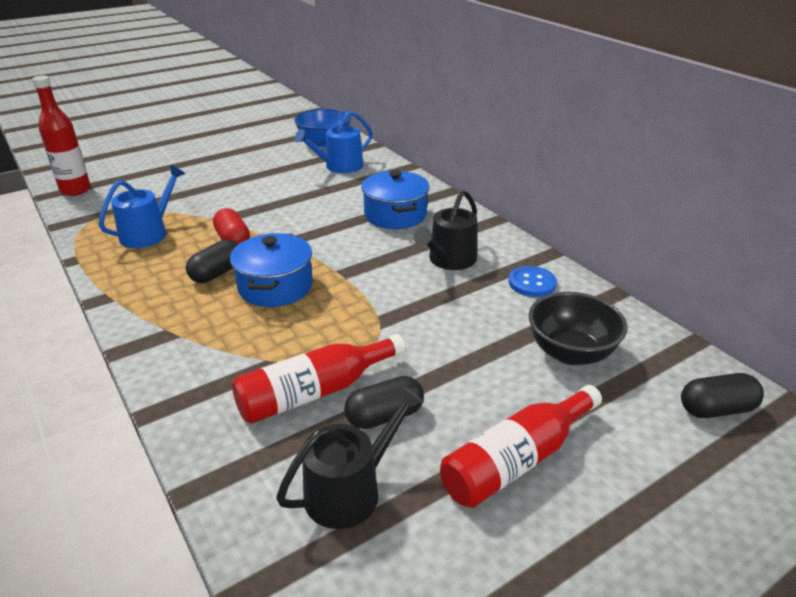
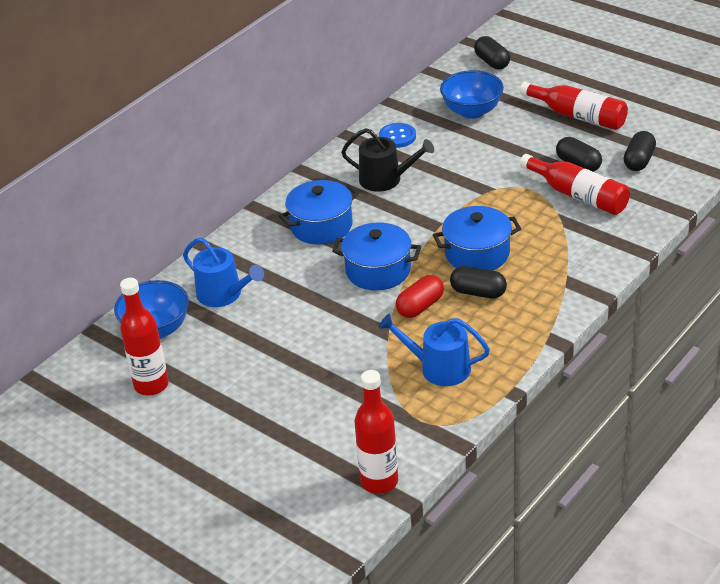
camera: 105 degrees left, 5 degrees up
(269, 136) = (151, 385): none -> red bottle
(304, 230) = (378, 270): none -> blue pot
(350, 490) = (639, 161): black watering can -> black capsule
(570, 353) = (472, 111): black bowl -> blue bowl

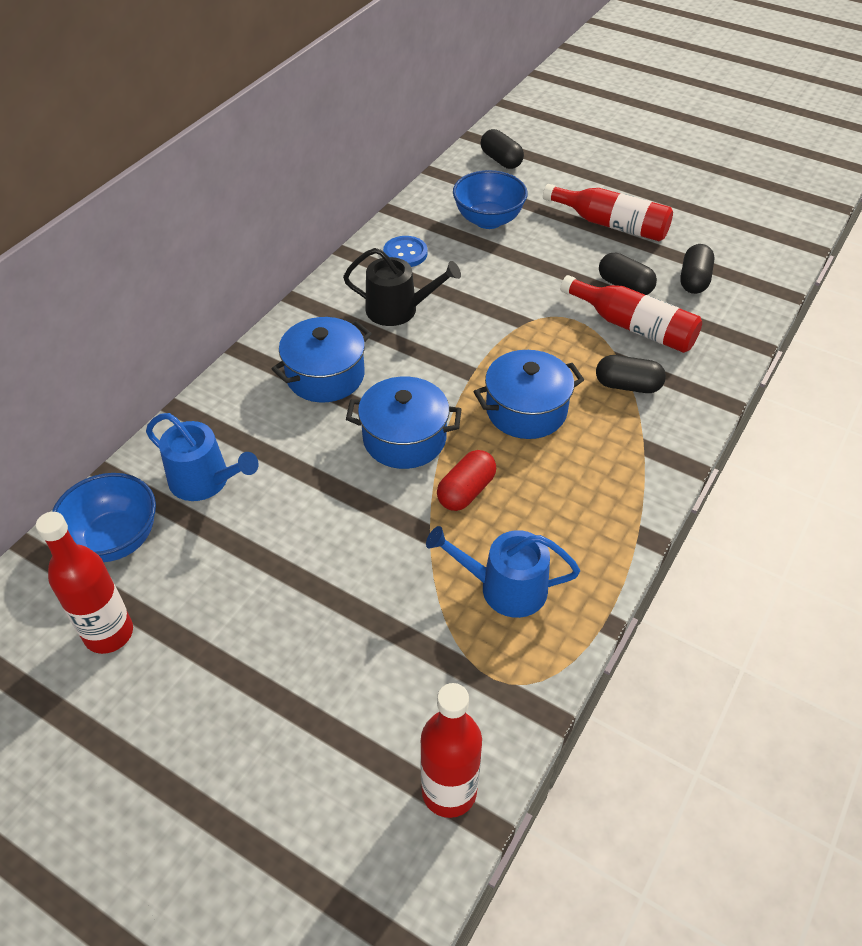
camera: 10 degrees left, 10 degrees up
(478, 292) = (537, 467): black capsule -> black capsule (627, 385)

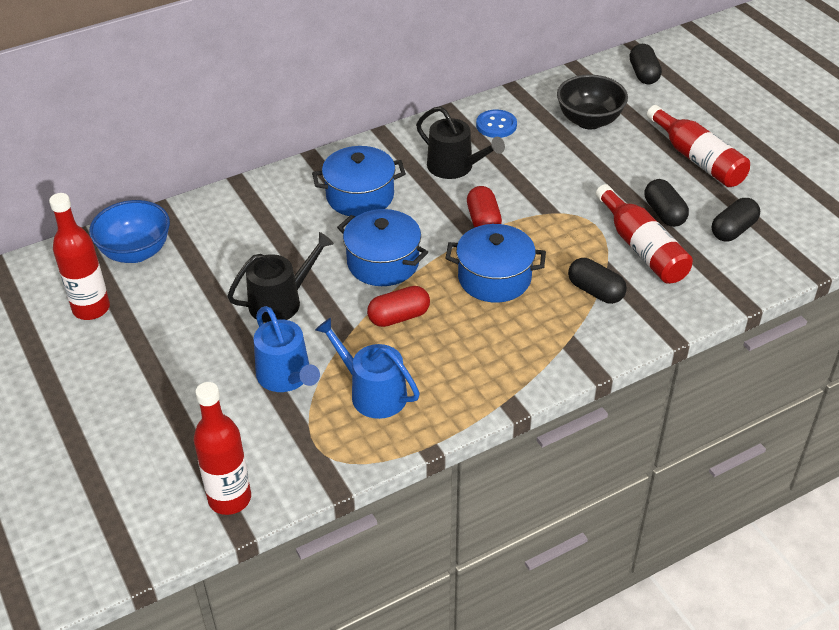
camera: 30 degrees right, 5 degrees down
(205, 481) = (221, 237): blue watering can -> blue watering can (286, 376)
(329, 527) = (281, 301): none -> black watering can
(469, 355) = (483, 221): none -> red capsule
(488, 220) = (589, 121): blue bowl -> black bowl

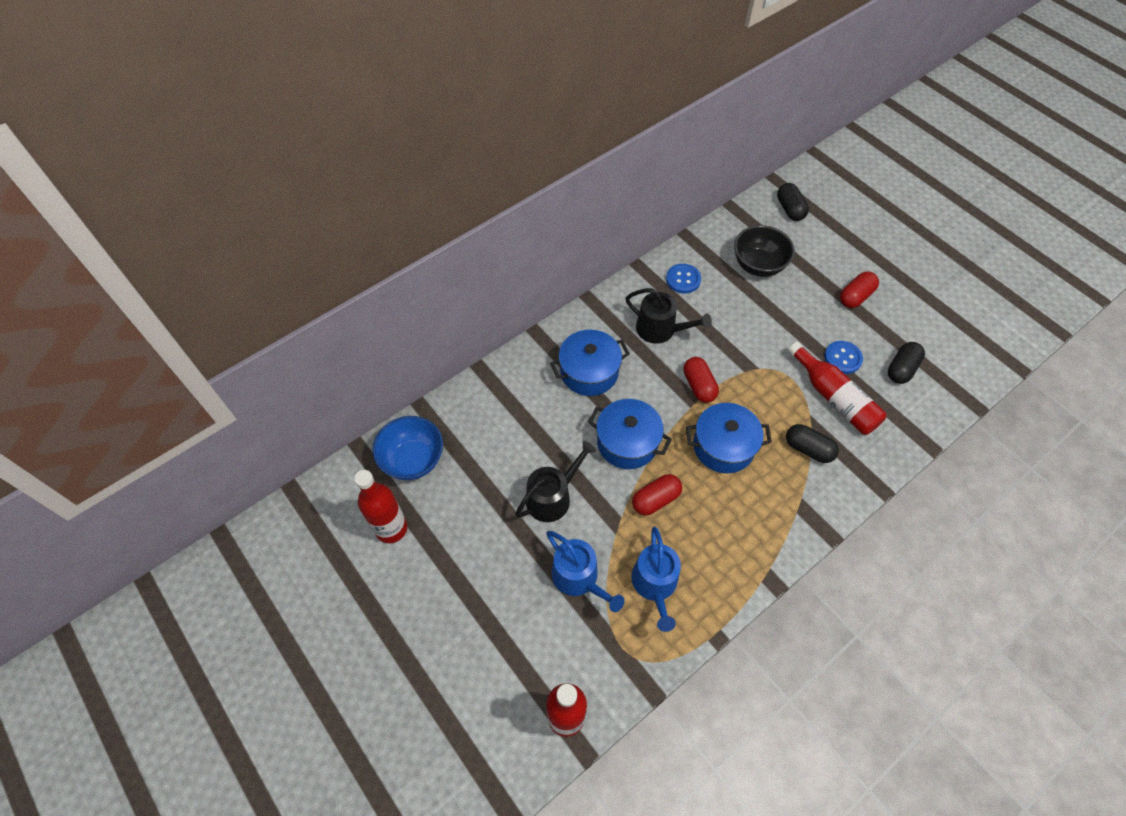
camera: 10 degrees left, 15 degrees up
(373, 393) = (655, 584): blue watering can -> blue watering can turned 120 degrees counterclockwise
(664, 213) = (842, 358): black capsule -> blue button
(698, 159) = (855, 296): red bottle -> red capsule

